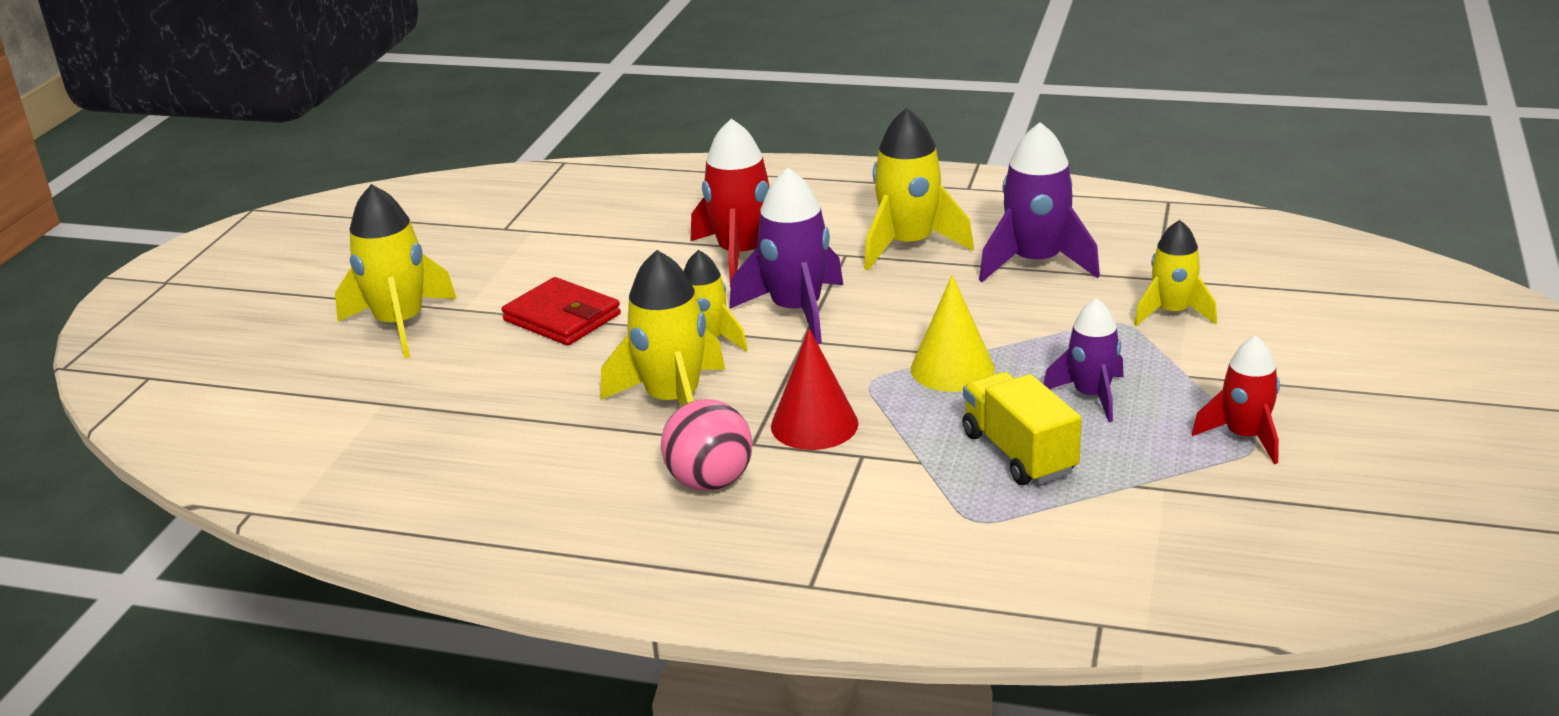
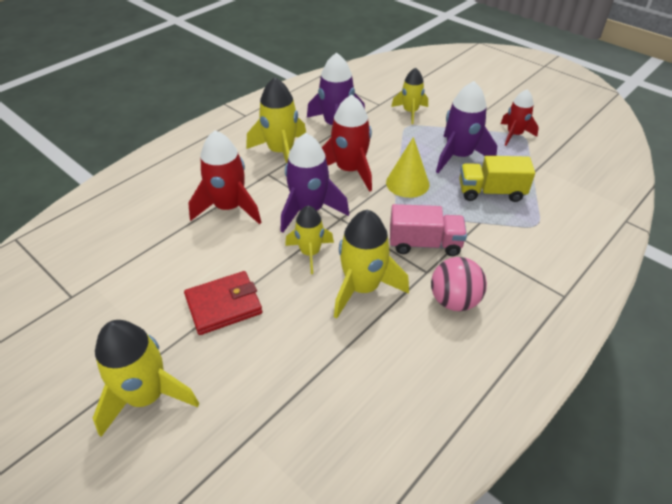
camera: 65 degrees left, 15 degrees up
(814, 424) = (424, 244): red cone -> pink truck
(927, 311) = (349, 170): none -> red rocket
(1091, 396) = (459, 156): purple rocket -> purple rocket, size x1.56

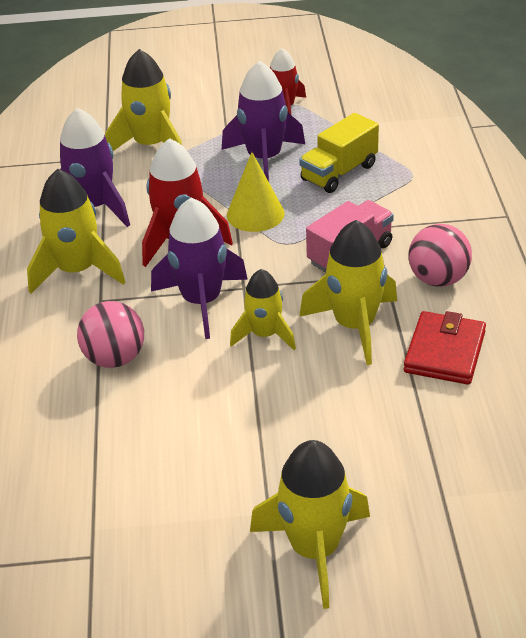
camera: 45 degrees left, 5 degrees down
(224, 305) = (259, 434): red wallet -> red wallet (444, 352)
(229, 208) = (115, 358): red rocket -> pink ball
(410, 112) = (151, 145): yellow rocket -> yellow rocket, size x1.56

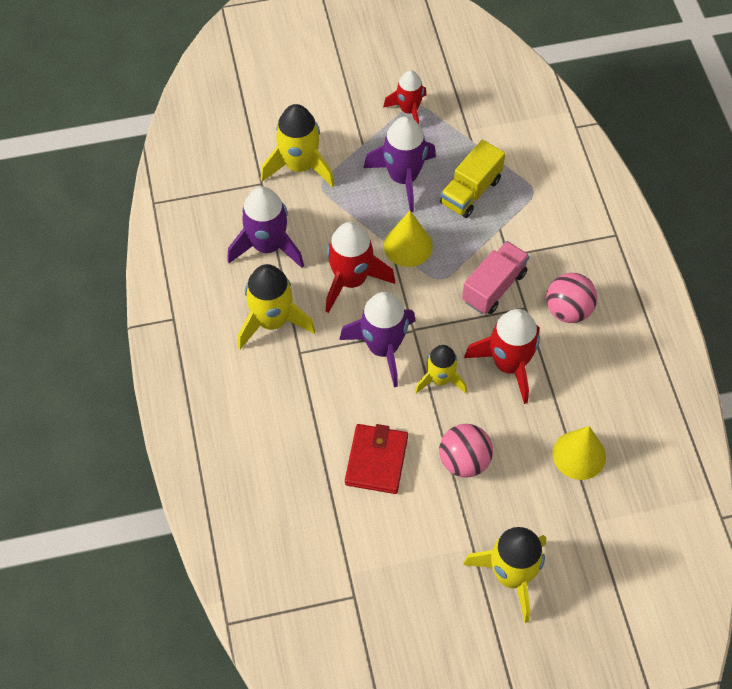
camera: 10 degrees left, 20 degrees up
(115, 358) = (326, 413): pink ball -> pink ball (464, 461)
(354, 325) = (508, 364): yellow rocket -> red rocket
(431, 422) = (579, 455): none -> yellow cone
(444, 352) = (581, 386): red wallet -> red wallet (376, 460)

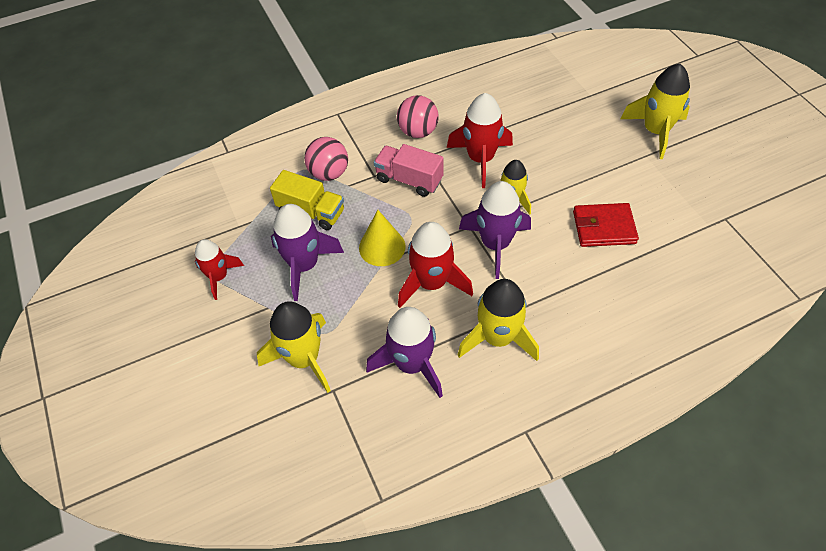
camera: 100 degrees left, 5 degrees down
(464, 461) = (578, 172): pink ball -> pink ball (329, 173)
(579, 455) = (542, 109): yellow cone -> none

